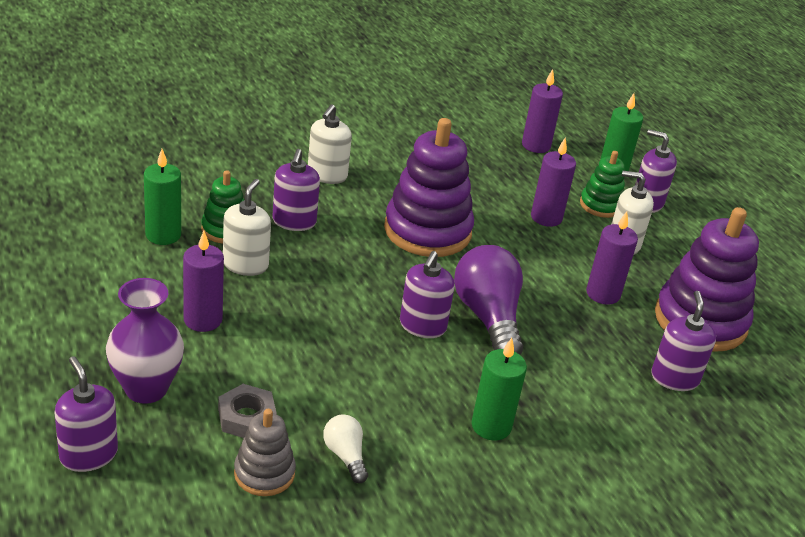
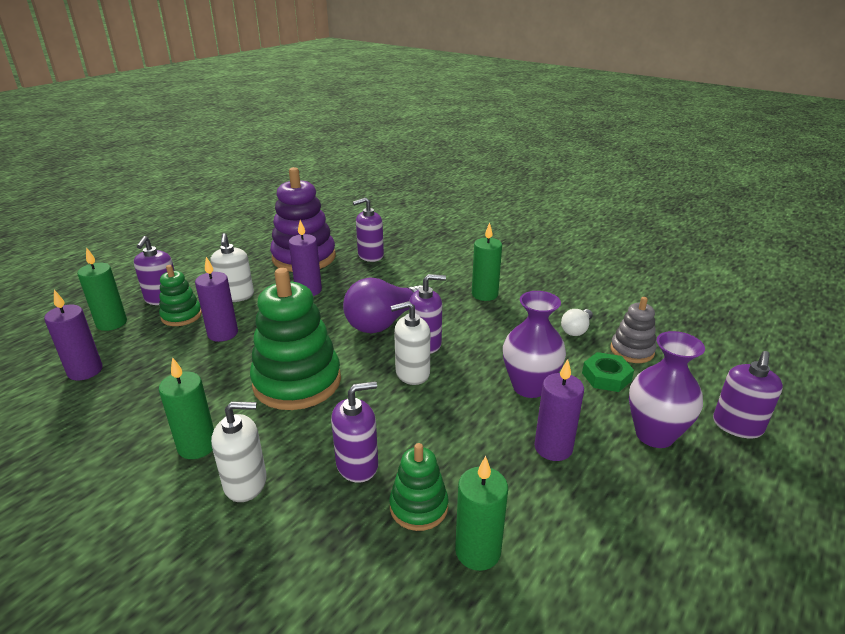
camera: 115 degrees left, 5 degrees down
(245, 264) = (456, 462): white soap dispenser -> white soap dispenser (412, 373)
(246, 417) = (606, 377): grey nut -> green nut
(288, 354) = (529, 387): none -> purple vase
(387, 168) = (197, 446): none -> green candle
(427, 231) = (297, 382): purple stacking toy -> green stacking toy

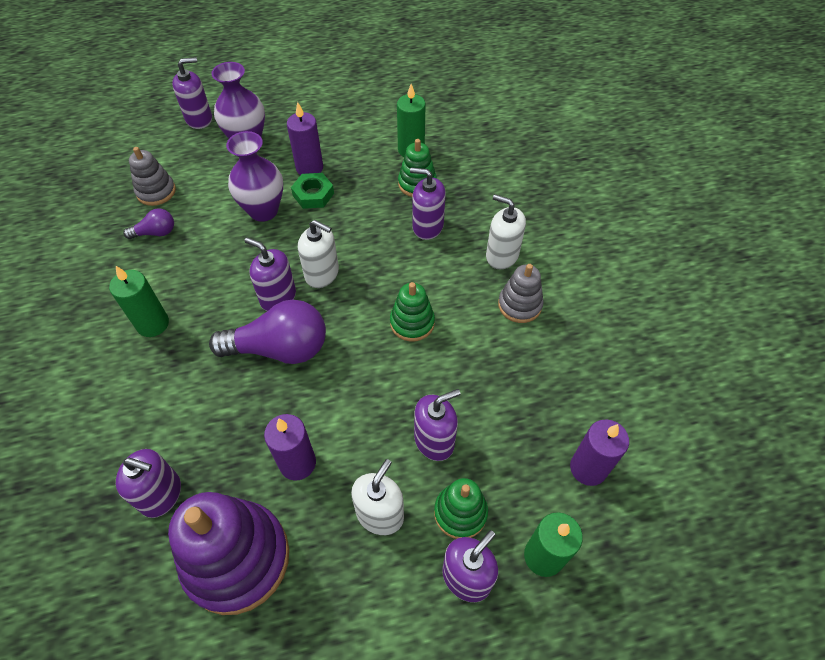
camera: 140 degrees left, 25 degrees up
(197, 446) = (519, 305): green candle -> grey stacking toy
(223, 333) = (434, 440): purple candle -> purple soap dispenser
(297, 382) = (412, 323): green stacking toy -> green stacking toy, size x0.52
(576, 330) = (156, 233): white light bulb -> purple light bulb
(606, 377) = (207, 186): green nut -> green nut (313, 194)

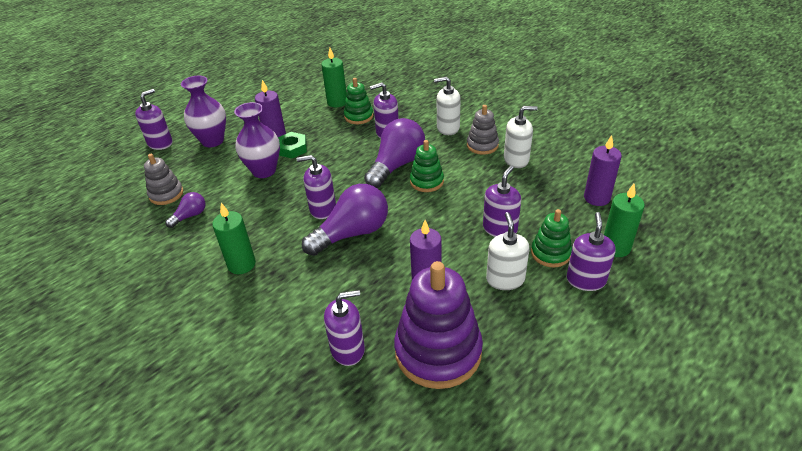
camera: 30 degrees left, 15 degrees down
(322, 274) = (341, 184): white soap dispenser -> white soap dispenser (516, 160)
(400, 280) = (397, 165): none -> purple light bulb

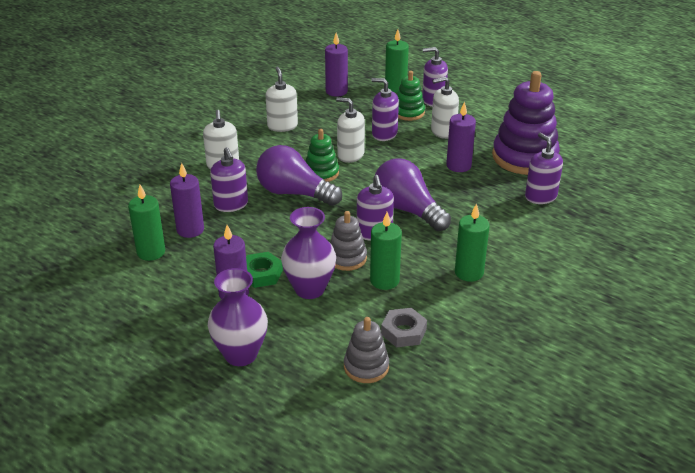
camera: 100 degrees left, 5 degrees down
(160, 143) = (245, 414): purple soap dispenser -> none
(190, 216) = (403, 332): purple light bulb -> grey nut
(255, 210) = (384, 280): none -> green candle
(358, 116) = (190, 230): green stacking toy -> purple candle
(457, 201) = (350, 155): none -> white soap dispenser
(482, 145) = (257, 144): grey stacking toy -> grey stacking toy (347, 258)

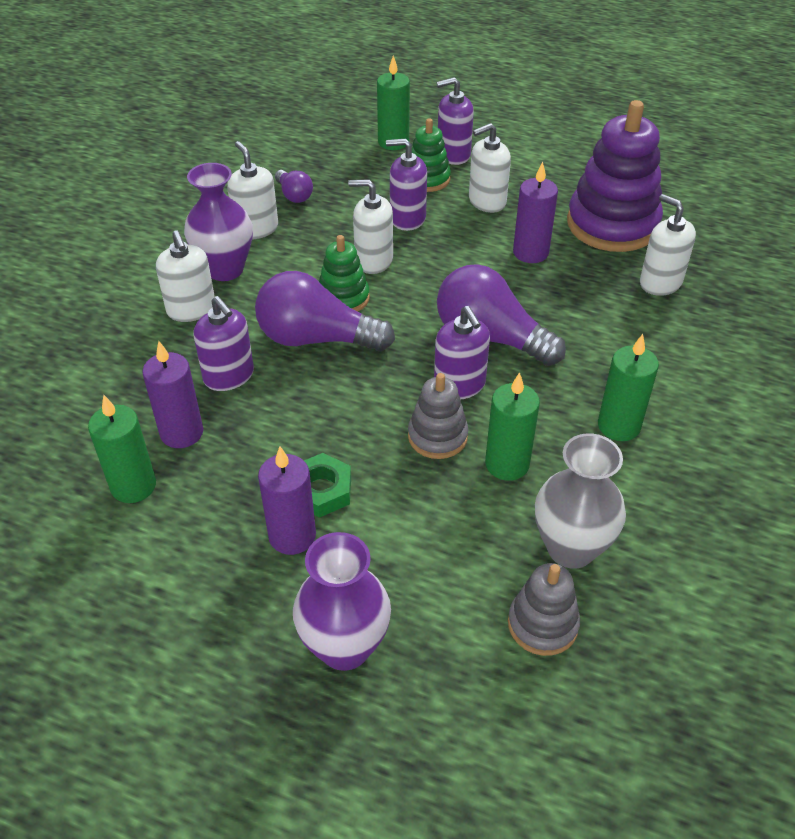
camera: 15 degrees left, 10 degrees up
(309, 289) = (404, 502): purple vase -> purple vase (225, 269)
(315, 110) = (294, 195): none -> purple light bulb
(336, 91) = (312, 160): purple candle -> none
(403, 332) = (571, 548): grey nut -> grey vase
(540, 196) = (660, 283): purple soap dispenser -> white soap dispenser

